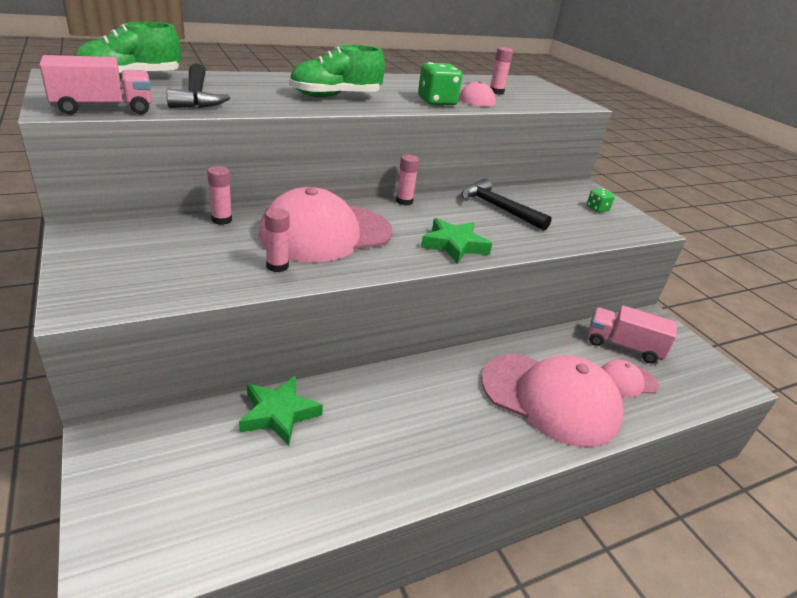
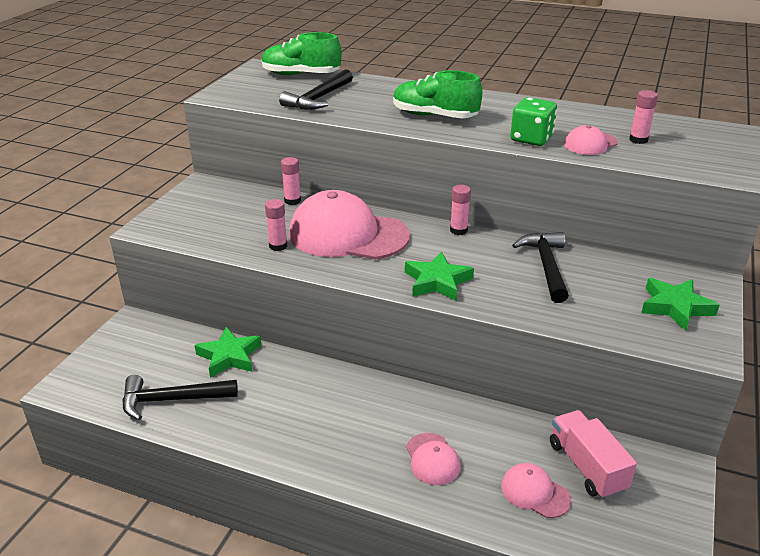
camera: 50 degrees right, 0 degrees up
(103, 109) = (242, 99): pink truck -> none
(280, 494) = (172, 400): none -> black hammer
(550, 398) = (432, 459): pink cap -> pink cap, size x0.46
(597, 209) = (675, 307): green dice -> green star

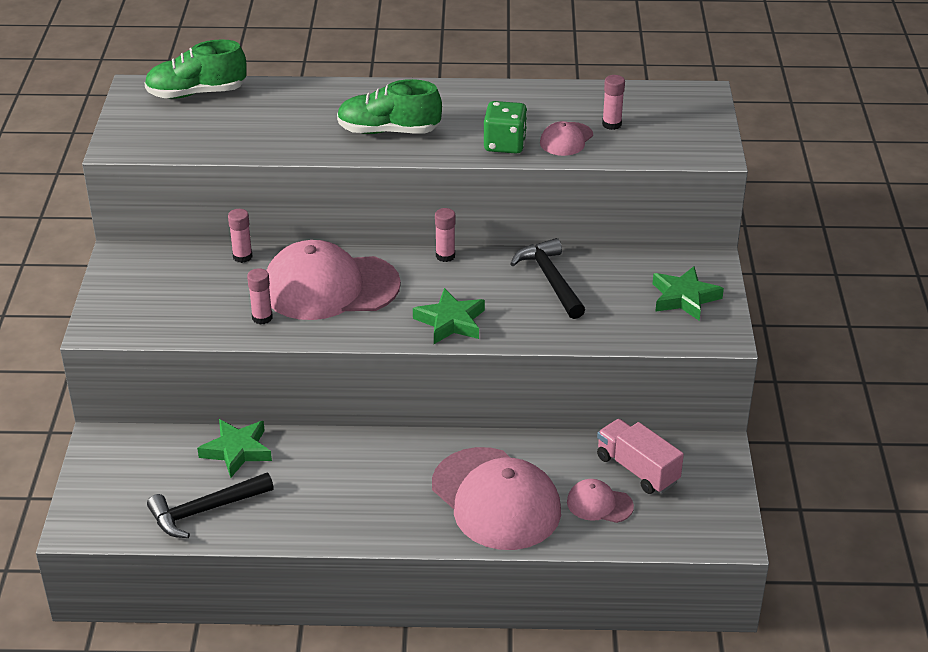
camera: 20 degrees left, 5 degrees up
(318, 98) = (242, 128): black hammer -> none
(432, 459) = (496, 499): pink cap -> pink cap, size x2.19

